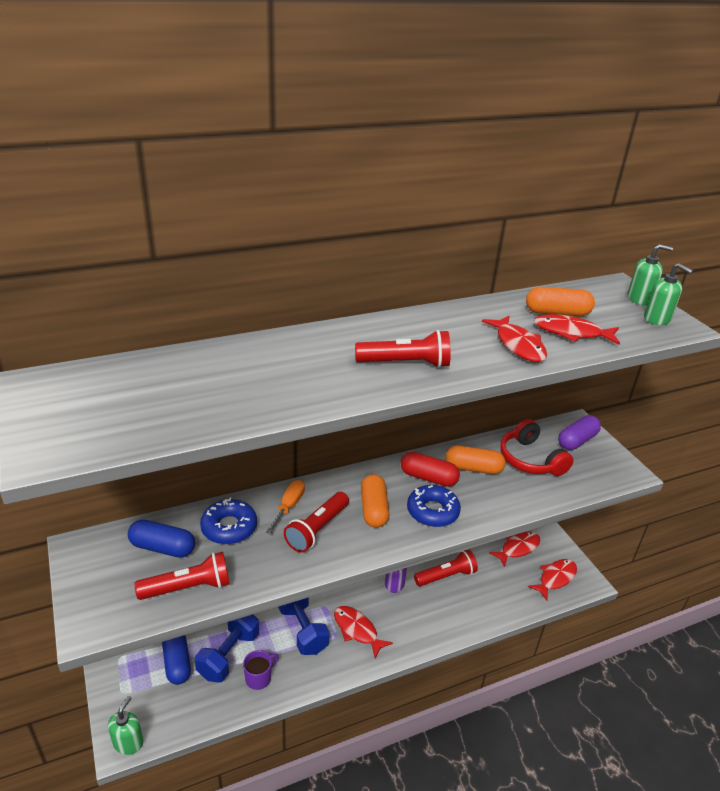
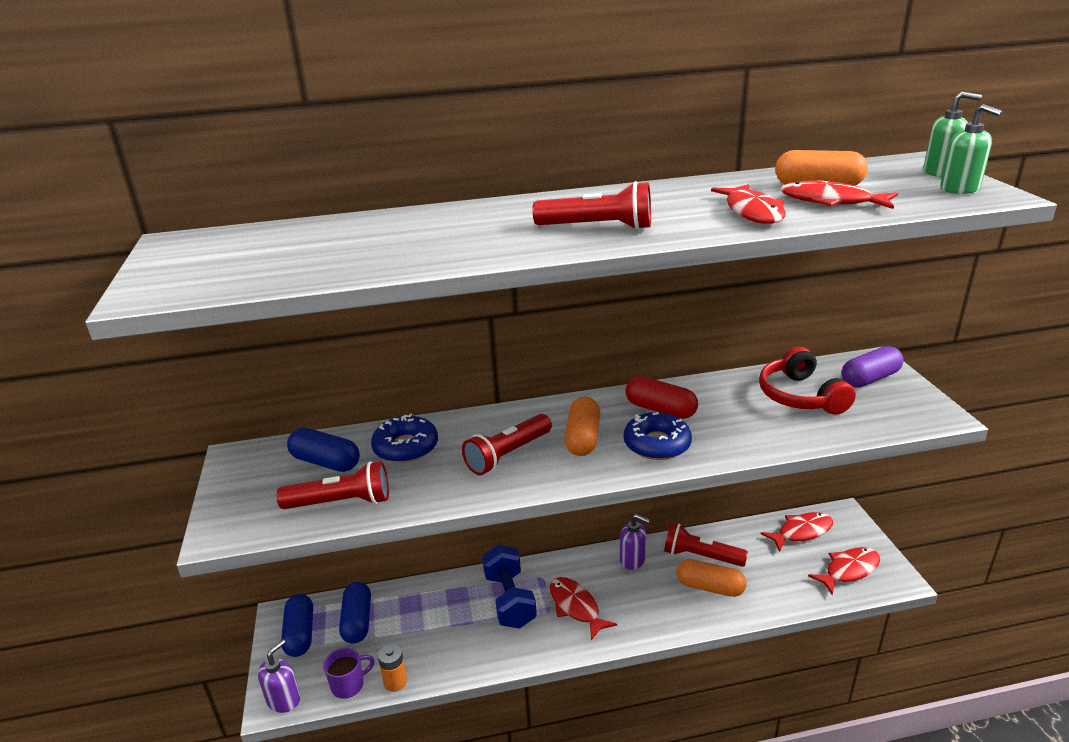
camera: 15 degrees right, 5 degrees down
(128, 680) = (300, 634): none -> blue capsule
(128, 742) = (284, 699): green soap dispenser -> purple soap dispenser
(222, 714) = (395, 682): none -> orange battery
(229, 655) = (417, 619): blue dumbbell -> none
(259, 678) = (447, 647): purple mug -> purple mug (349, 685)
(289, 506) = (481, 430): orange screwdriver -> none
(446, 576) = (700, 556): red flashlight -> red flashlight turned 150 degrees counterclockwise
(473, 468) = (721, 402): orange capsule -> orange capsule (710, 587)

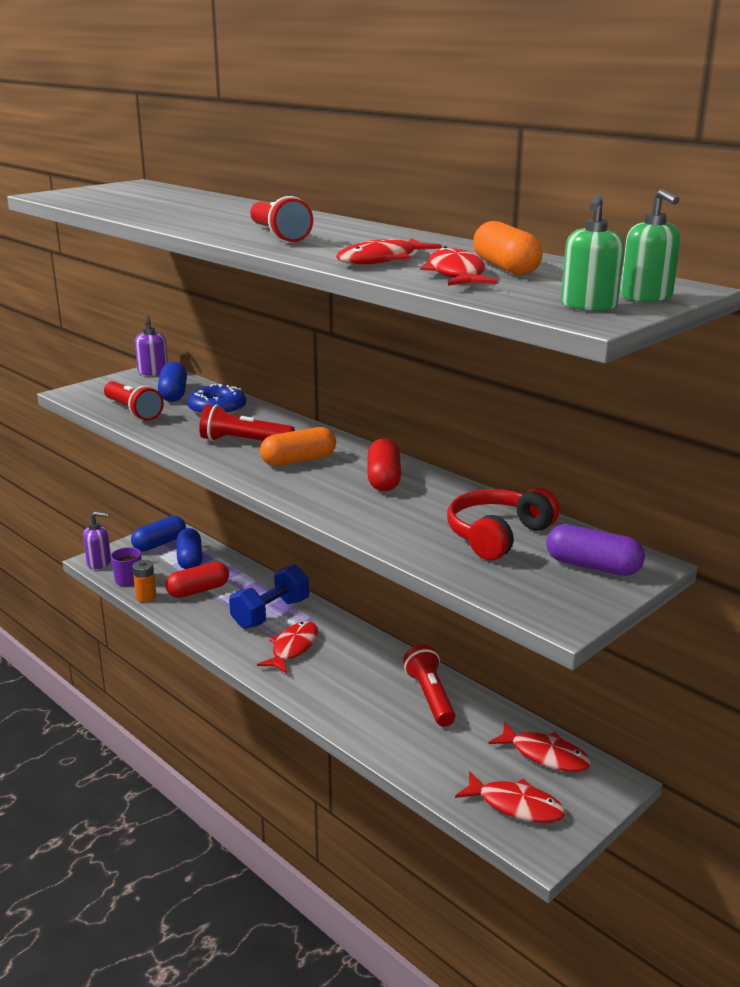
camera: 55 degrees right, 5 degrees down
(357, 621) = (190, 559): blue capsule -> blue capsule turned 60 degrees counterclockwise
(423, 636) = (198, 590): none -> red capsule
(632, 560) = (383, 659): purple soap dispenser -> purple soap dispenser (153, 372)
(657, 444) = (323, 489): blue donut -> none
(710, 587) = (390, 715): orange capsule -> none

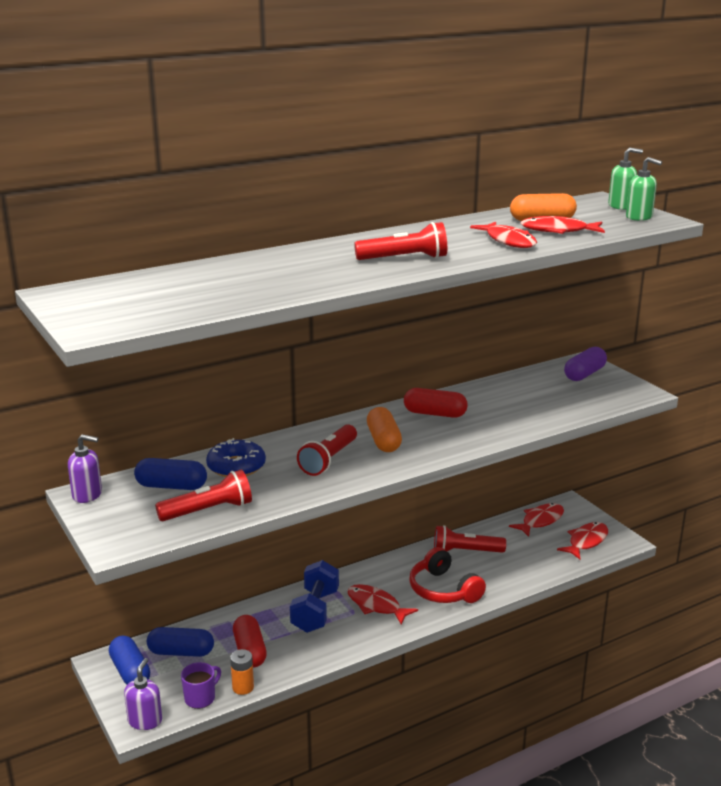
camera: 75 degrees left, 0 degrees up
(271, 613) = (315, 611): blue dumbbell -> blue dumbbell turned 45 degrees clockwise
(497, 535) = (538, 392): red headphones -> red headphones (443, 590)

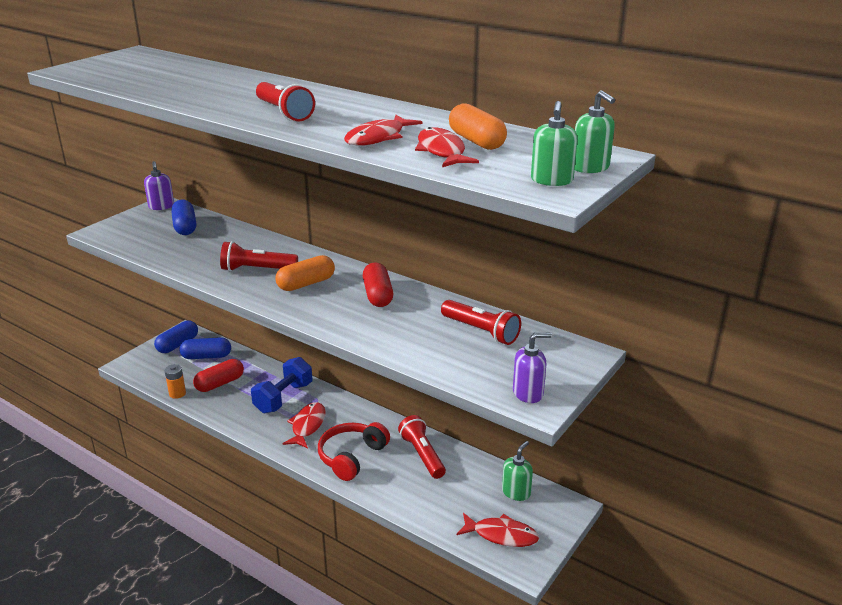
camera: 65 degrees right, 5 degrees up
(145, 720) = (130, 367): purple soap dispenser -> purple soap dispenser (528, 393)
(181, 652) = (206, 356): blue capsule -> blue capsule turned 75 degrees counterclockwise
(200, 698) = (160, 380): purple mug -> none
(208, 510) = (155, 247): red flashlight -> red flashlight (481, 331)
(236, 466) = (226, 239): blue donut -> none
(315, 611) = (283, 398): blue dumbbell -> blue dumbbell turned 45 degrees counterclockwise
(540, 521) = (516, 492): red fish -> green soap dispenser
(584, 374) = (552, 359): purple capsule -> none

